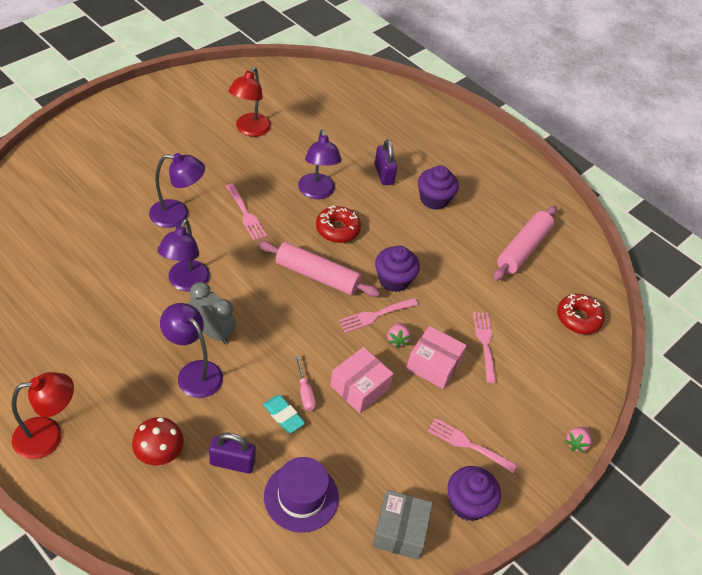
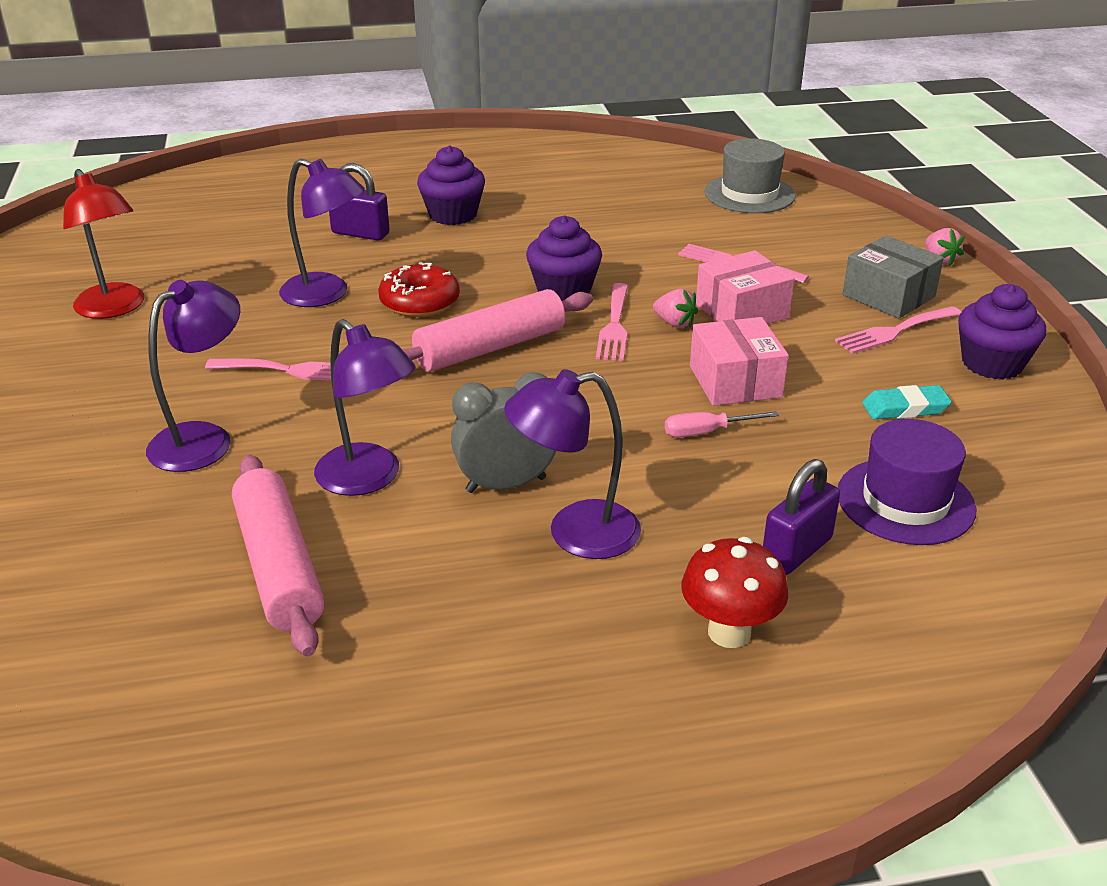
camera: 50 degrees left, 15 degrees down
(48, 436) = (576, 778): red lamp -> none
(283, 415) = (737, 467): turquoise eraser -> turquoise eraser (905, 408)
(305, 392) = (706, 432): pink screwdriver -> pink screwdriver turned 150 degrees clockwise
(400, 531) = (1011, 432): grey box -> grey box (888, 296)
(523, 249) = (605, 188): pink rolling pin -> pink rolling pin (279, 566)
(578, 318) = (749, 194): red donut -> grey hat

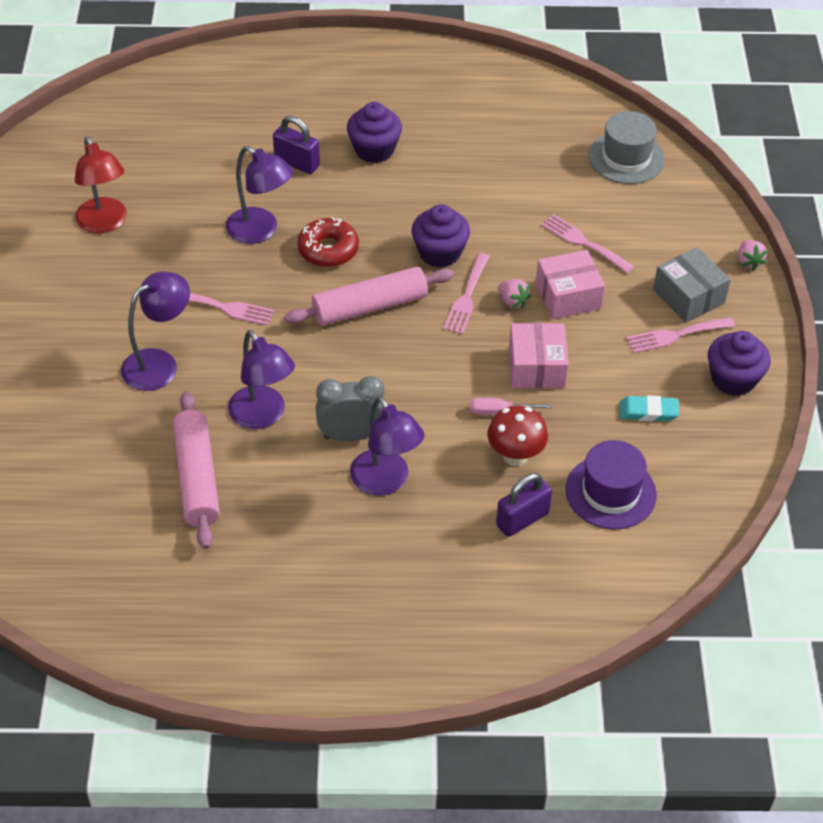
camera: 10 degrees right, 15 degrees up
(575, 533) = (385, 482): purple lamp -> purple lamp turned 120 degrees counterclockwise
(729, 632) = (458, 571): red mushroom -> red mushroom (515, 456)

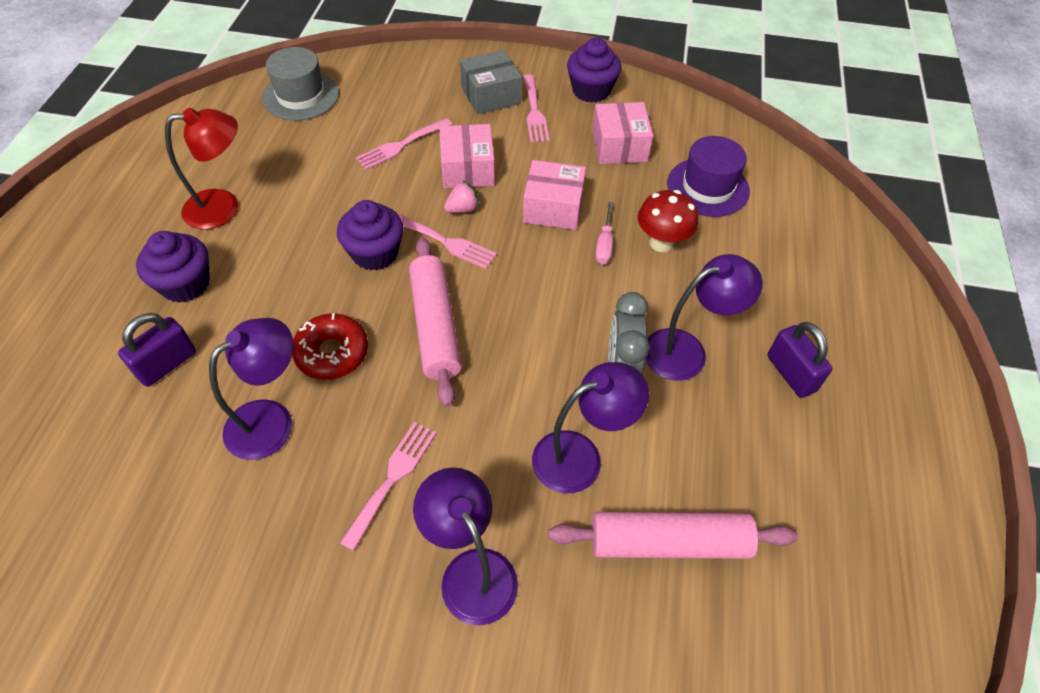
camera: 80 degrees left, 5 degrees up
(104, 223) = (170, 626): red lamp -> red lamp (223, 207)
(522, 519) = (737, 251): purple padlock -> purple padlock (791, 373)
(648, 412) = (619, 146): turquoise eraser -> pink box
(748, 262) = (461, 54): pink strawberry -> none

